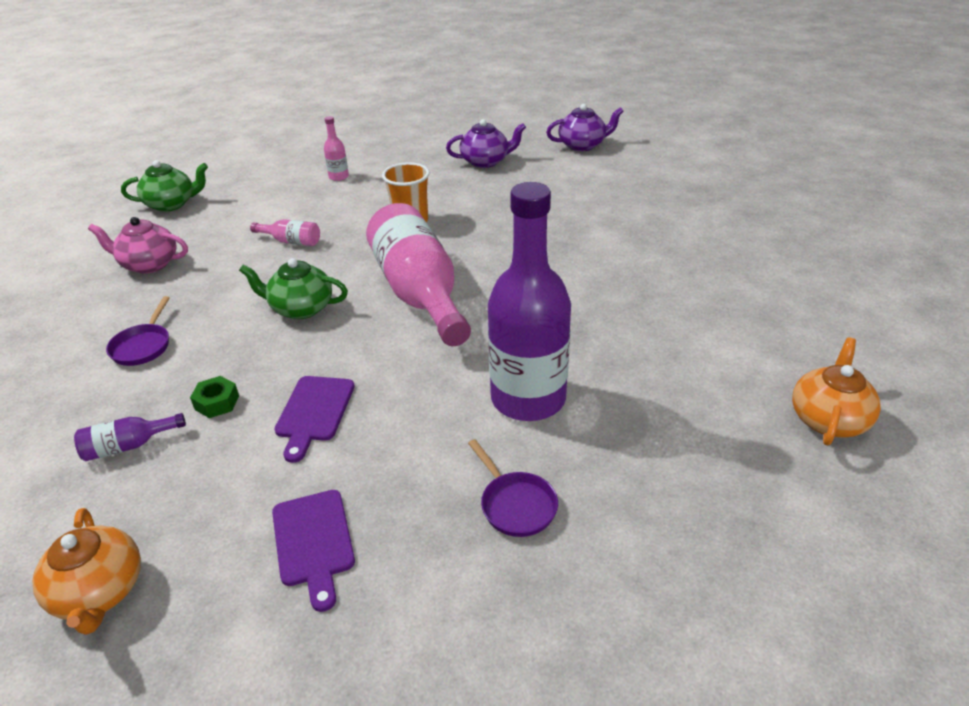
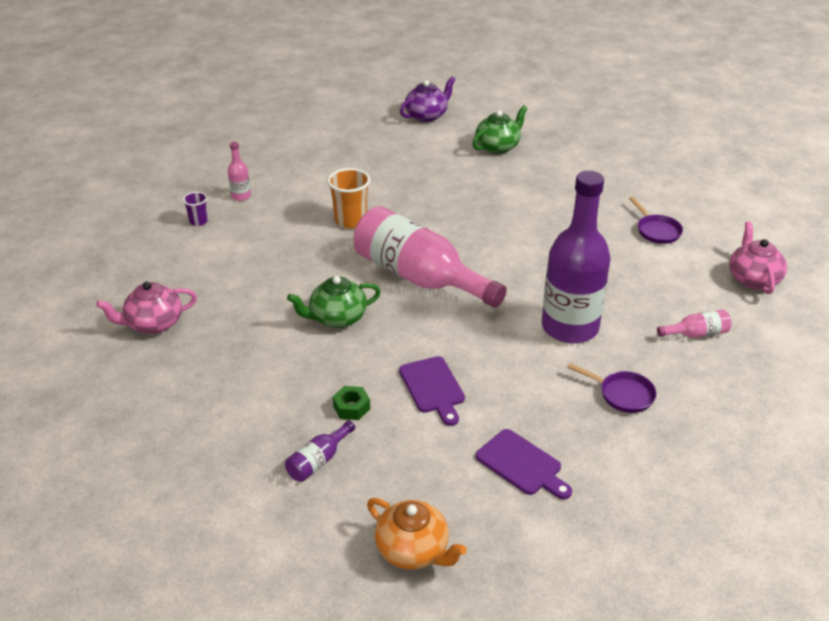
camera: 30 degrees left, 0 degrees up
(143, 346) = (237, 389): purple pan -> purple pan (656, 231)
(172, 204) = (104, 264): green teapot -> green teapot (498, 147)
(281, 189) = (198, 221): none -> purple cup
(291, 241) = (264, 266): pink bottle -> pink bottle (696, 334)
(486, 161) = (359, 150): purple teapot -> none
(828, 419) = (753, 279): orange teapot -> pink teapot

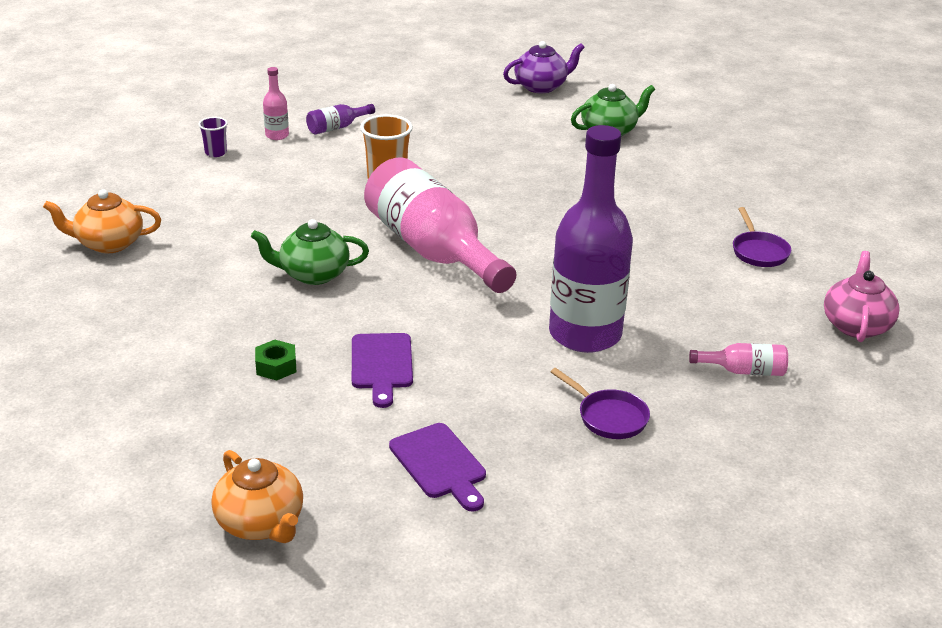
camera: 15 degrees right, 5 degrees down
(153, 324) = (108, 243): pink teapot -> orange teapot
(318, 461) = (207, 411): purple bottle -> purple bottle (337, 127)

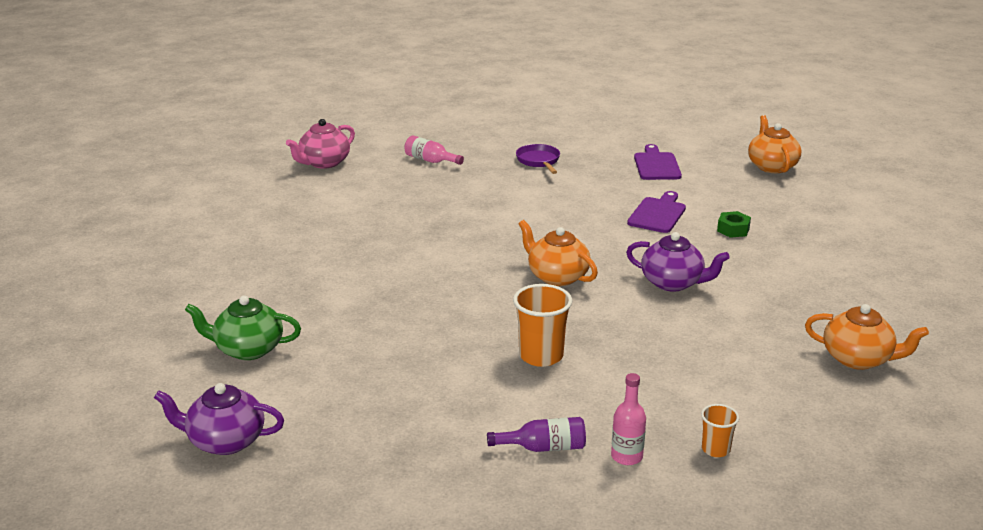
camera: 150 degrees left, 5 degrees down
(216, 152) = (715, 449): purple cup -> orange cup
(313, 274) = (673, 283): green teapot -> purple teapot
(433, 250) = (557, 276): pink bottle -> orange teapot
(585, 334) = (503, 198): purple bottle -> none
(758, 251) = (306, 213): purple pan -> none

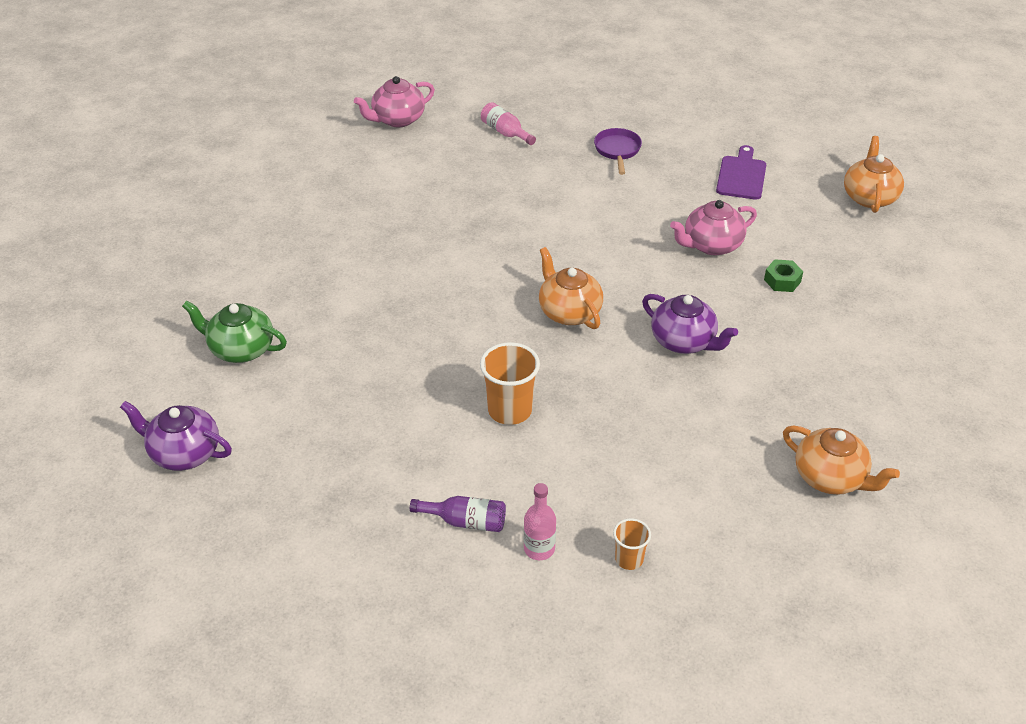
camera: 15 degrees right, 15 degrees up
(658, 214) = (711, 245): purple cutting board -> pink teapot

